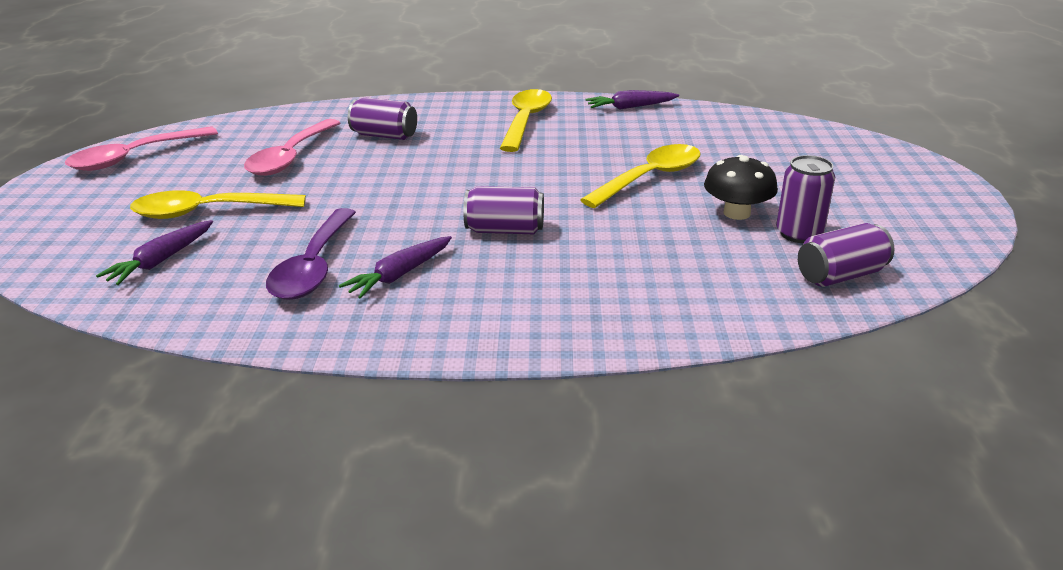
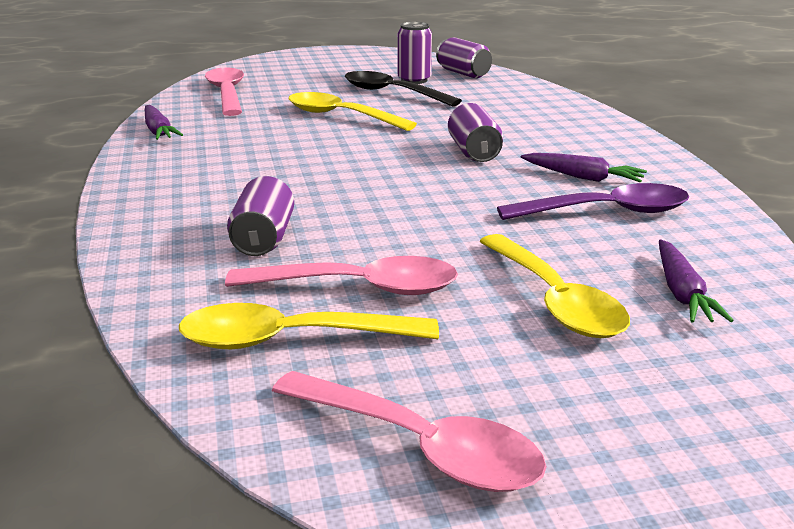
camera: 105 degrees left, 5 degrees down
(161, 260) = (682, 292): purple carrot -> purple carrot turned 75 degrees clockwise
(526, 121) = (202, 170): yellow spoon -> yellow spoon (291, 339)
(736, 213) = (392, 93): black mushroom -> black spoon
(744, 132) = (227, 93): none -> pink spoon

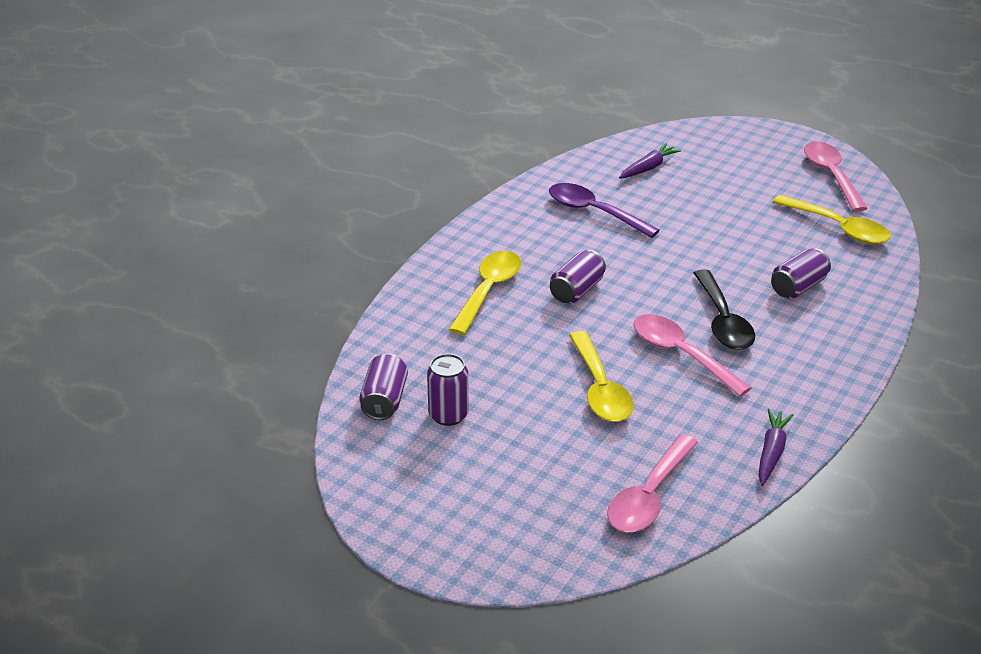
camera: 135 degrees left, 10 degrees up
(358, 288) = (782, 236): pink spoon -> pink spoon (681, 354)
(392, 93) = (504, 402): black spoon -> black spoon (722, 321)
(554, 300) = (705, 190): yellow spoon -> yellow spoon (488, 291)
(582, 177) = (556, 237): purple carrot -> none

